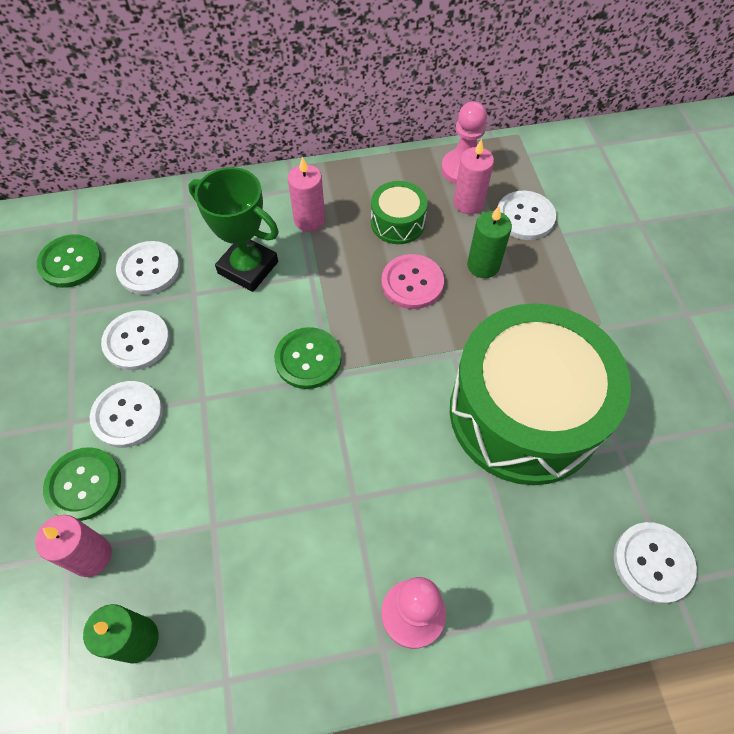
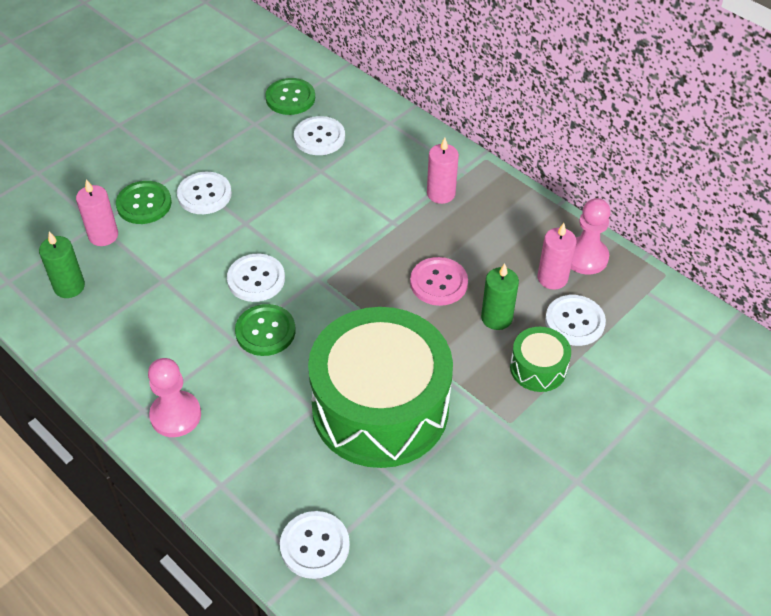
camera: 55 degrees right, 10 degrees down
(137, 341) = (259, 166): white button -> white button (256, 279)
(248, 268) = (367, 185): green trophy -> none
(308, 359) = (320, 259): green button -> green button (265, 331)
(397, 223) = (488, 245): green drum -> green drum (538, 368)

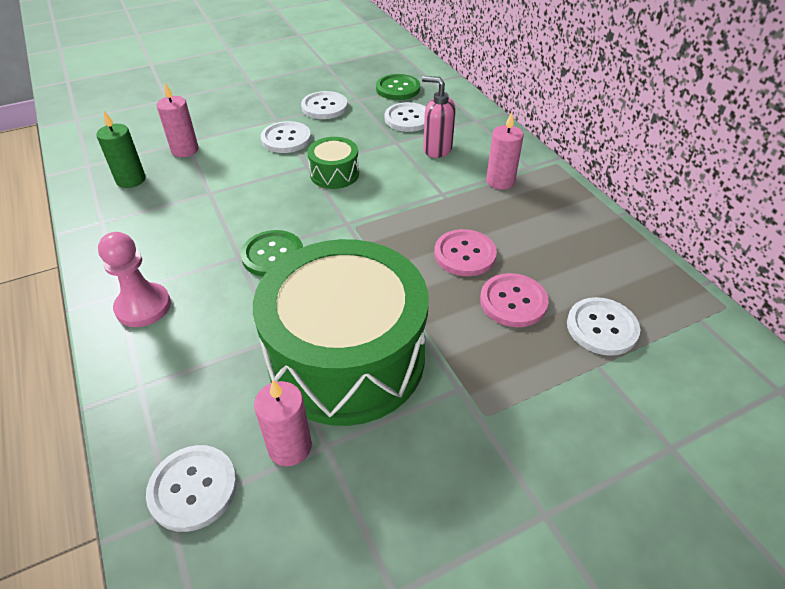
camera: 20 degrees right, 5 degrees down
(144, 204) = (232, 135): green button -> none
(256, 279) = (290, 210): white button -> white button (324, 107)
(365, 170) = (437, 149): none -> pink soap dispenser
(496, 318) = (513, 301): green candle -> pink button
(538, 368) = (542, 365): green drum -> green drum (334, 174)
(552, 278) = (590, 279): pink candle -> pink candle (290, 447)
(585, 257) = (634, 268): pink pawn -> none

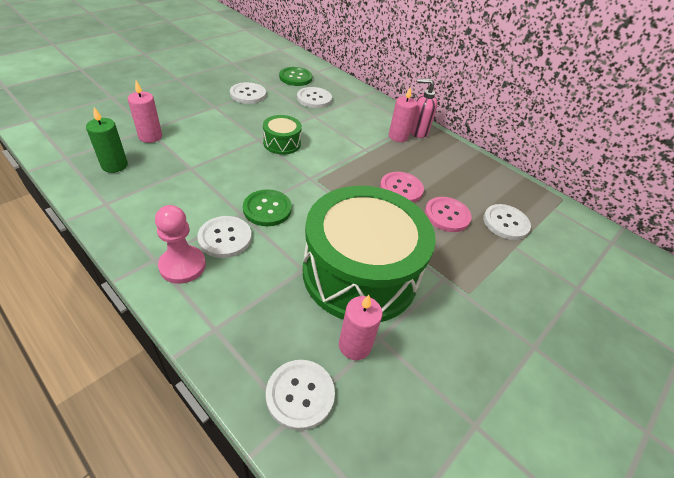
camera: 25 degrees left, 0 degrees up
(286, 139) = (231, 120): white button -> white button (225, 238)
(437, 149) = (345, 119): pink soap dispenser -> pink soap dispenser (418, 131)

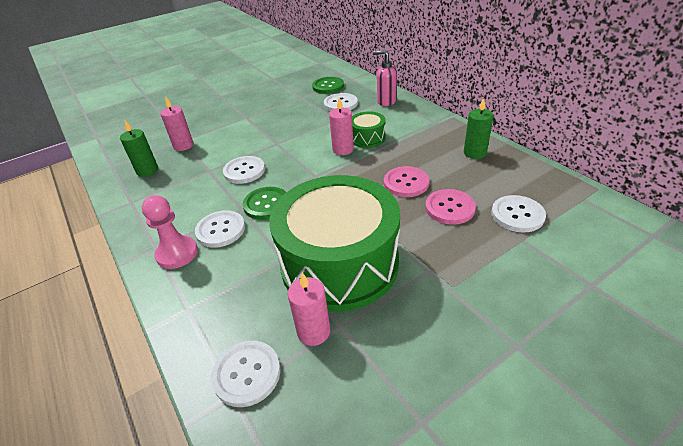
camera: 20 degrees right, 5 degrees down
(248, 94) = (279, 104): white button -> white button (244, 171)
(282, 143) = (297, 145): green drum -> green drum (367, 138)
(398, 136) = (417, 133): pink candle -> pink candle (343, 149)
(418, 131) = (440, 127): pink soap dispenser -> pink soap dispenser (386, 101)
(455, 160) = (474, 153): none -> green candle

